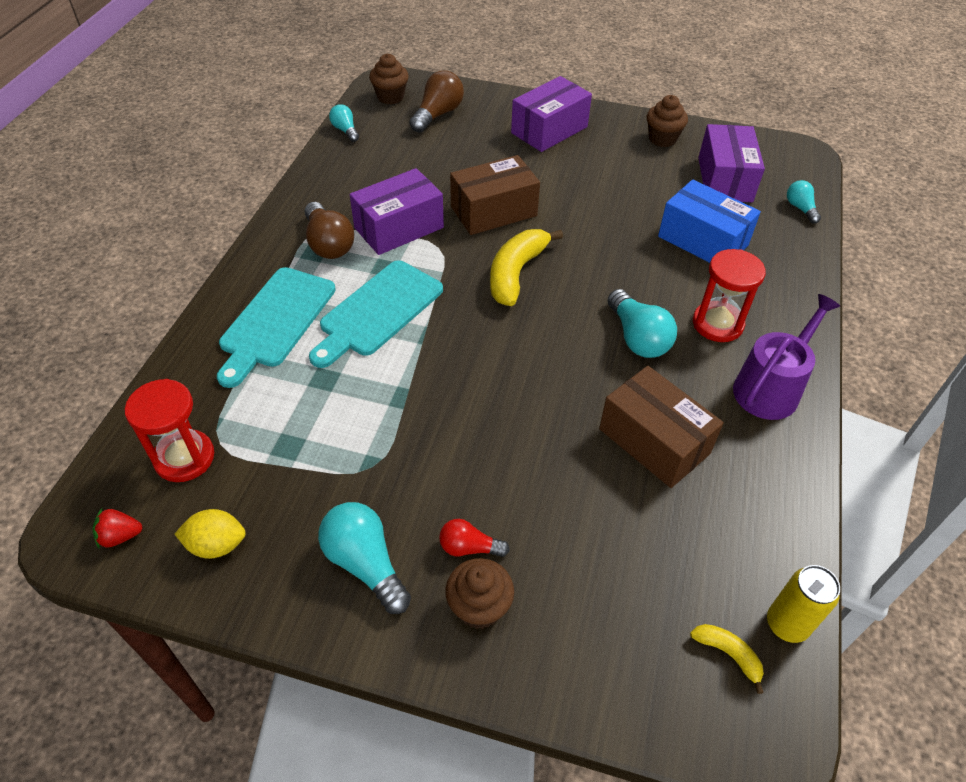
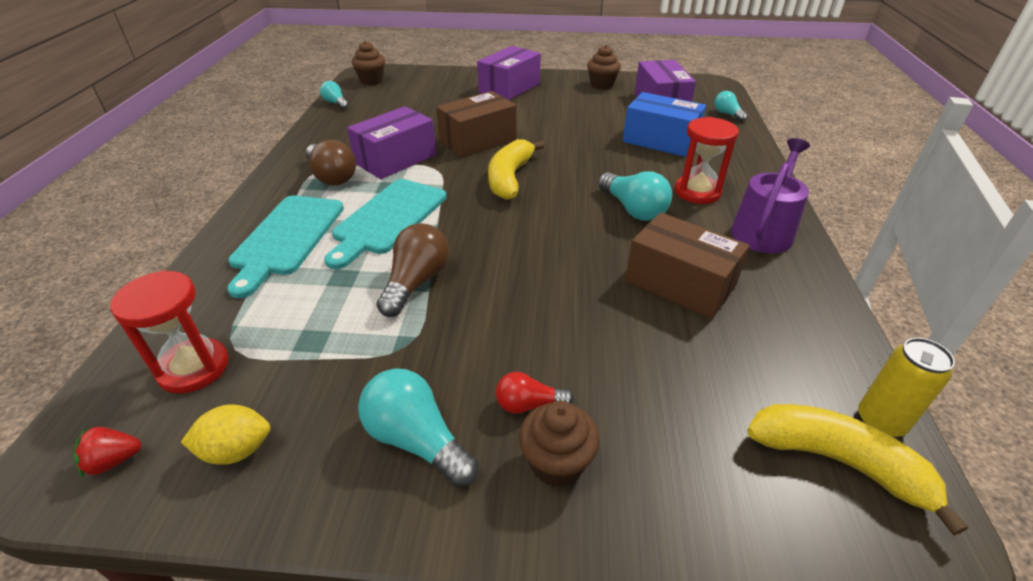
camera: 10 degrees left, 10 degrees down
(437, 114) = (414, 87): brown light bulb -> brown light bulb (416, 282)
(728, 654) = (838, 462): yellow banana -> yellow banana, size x2.02

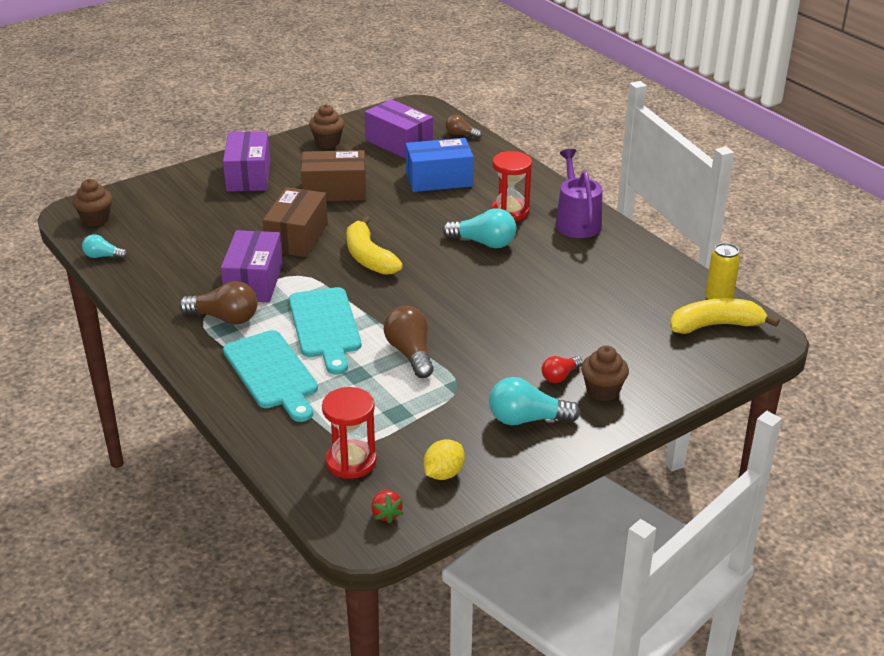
camera: 40 degrees left, 5 degrees down
(114, 461) = (386, 514): red strawberry -> red strawberry turned 45 degrees counterclockwise
(680, 283) = (564, 278): brown box -> brown box (334, 191)
(727, 114) = (461, 134): turquoise light bulb -> brown light bulb

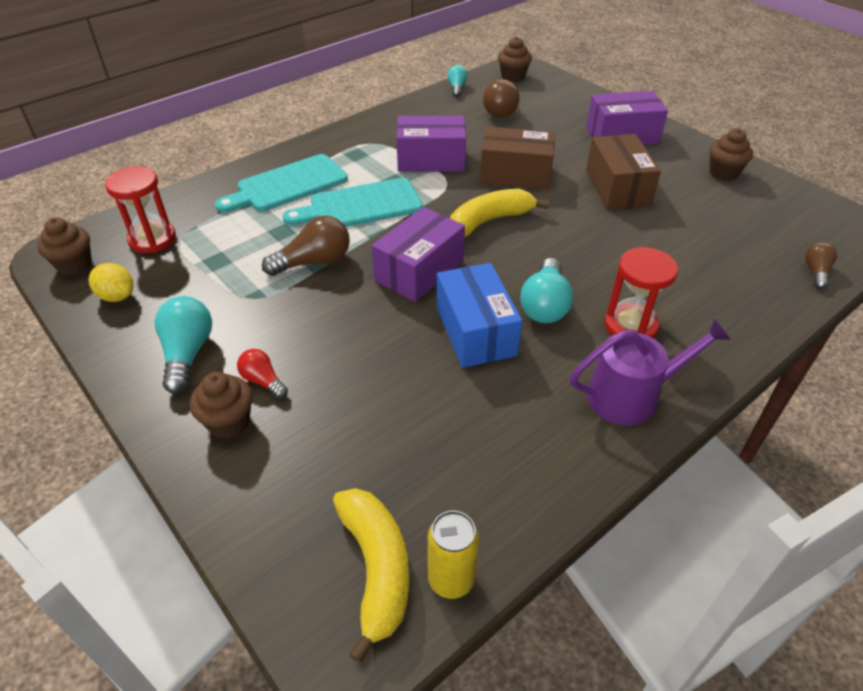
camera: 85 degrees right, 10 degrees up
(224, 318) = (371, 152): brown light bulb -> brown light bulb (500, 110)
(386, 514) = (74, 265): red strawberry -> brown cupcake
(399, 143) = (756, 222): purple box -> purple box (419, 270)
(439, 179) = (683, 260): blue box -> blue box (475, 331)

